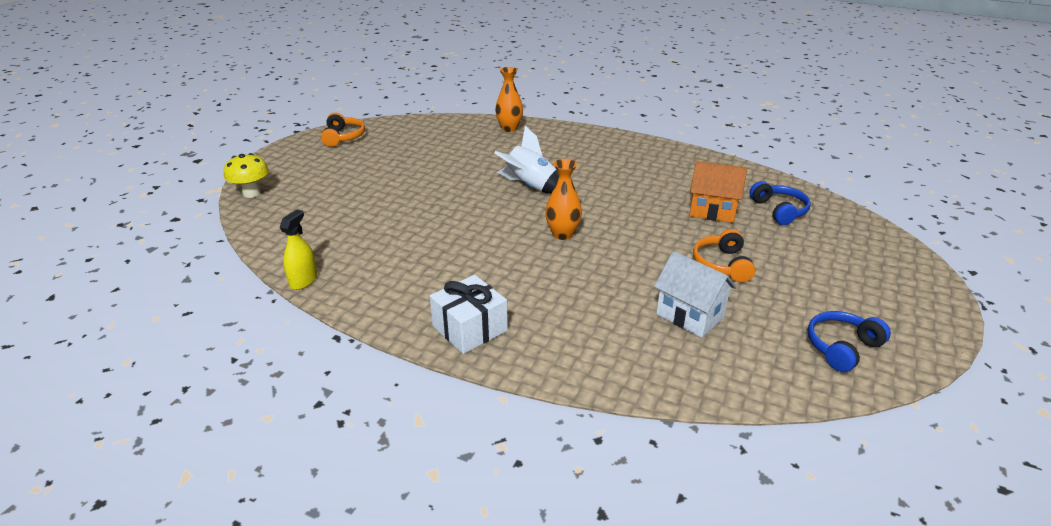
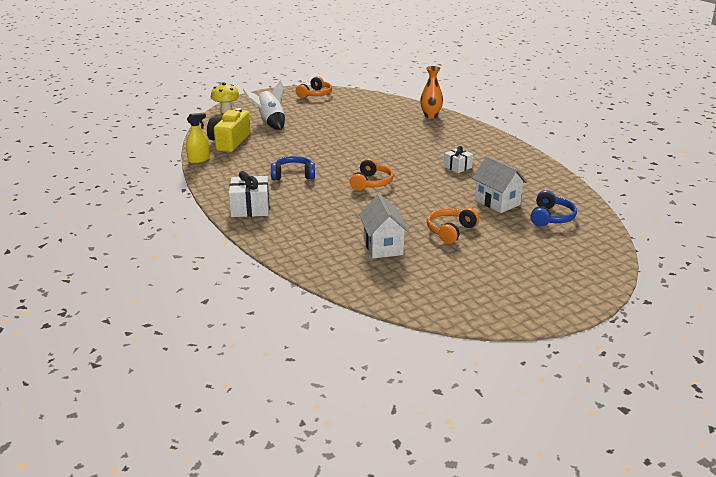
camera: 35 degrees right, 5 degrees down
(313, 238) = (229, 142): none -> yellow camera
(530, 187) = (391, 152): white rocket -> white rocket (270, 122)
(562, 234) = (371, 183): orange vase -> orange headphones
(619, 182) = (457, 167): none -> white gift
(712, 211) = (497, 202): orange house -> white house
(842, 347) = (455, 296): blue headphones -> blue headphones (293, 175)

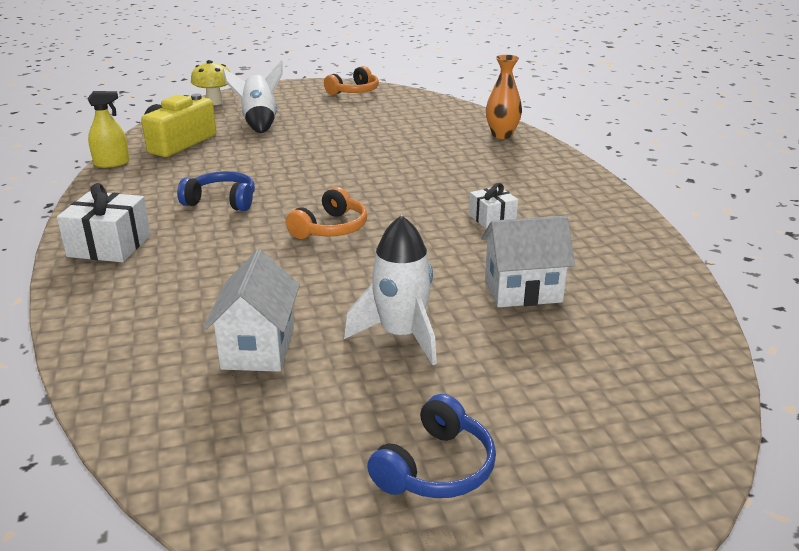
camera: 15 degrees right, 0 degrees up
(450, 231) = (401, 335): orange headphones -> white rocket
(497, 202) = (523, 291): white house -> white house turned 75 degrees counterclockwise
(551, 217) = (609, 336): blue headphones -> blue headphones (436, 468)

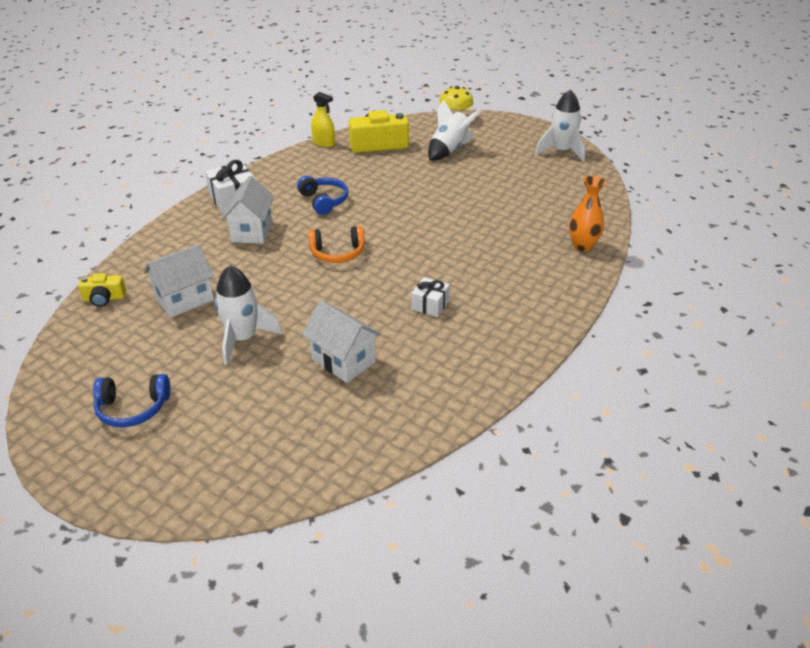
camera: 50 degrees right, 10 degrees up
(145, 412) = (104, 298): none -> yellow camera
(197, 258) = (252, 231): none -> white house
(354, 91) = (561, 151): orange headphones -> white rocket

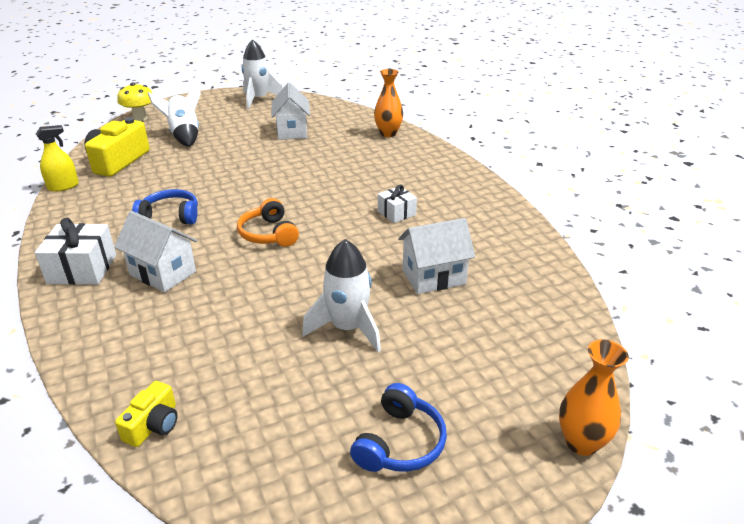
camera: 60 degrees left, 5 degrees down
(175, 509) = (581, 442): none -> orange vase
(185, 299) = (235, 353): white house -> white house (292, 131)
(337, 253) = (268, 234): orange headphones -> orange headphones turned 135 degrees clockwise

